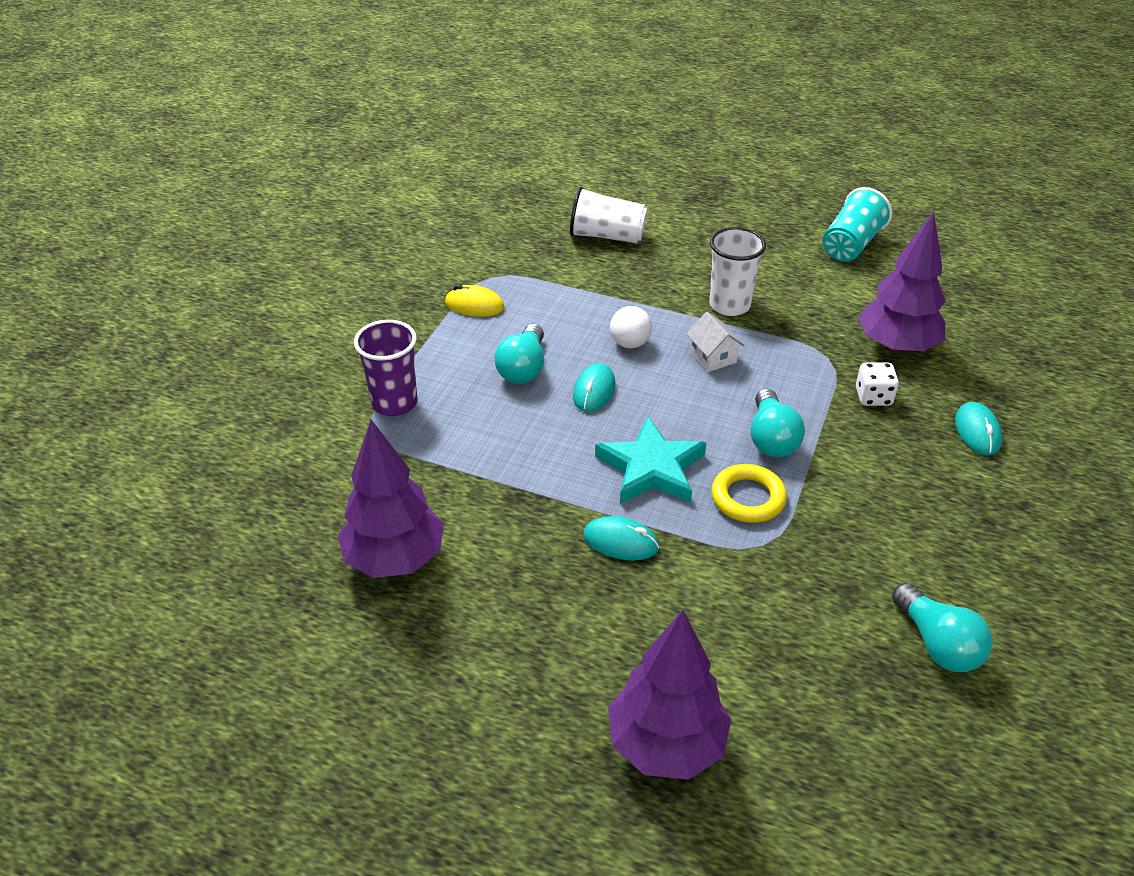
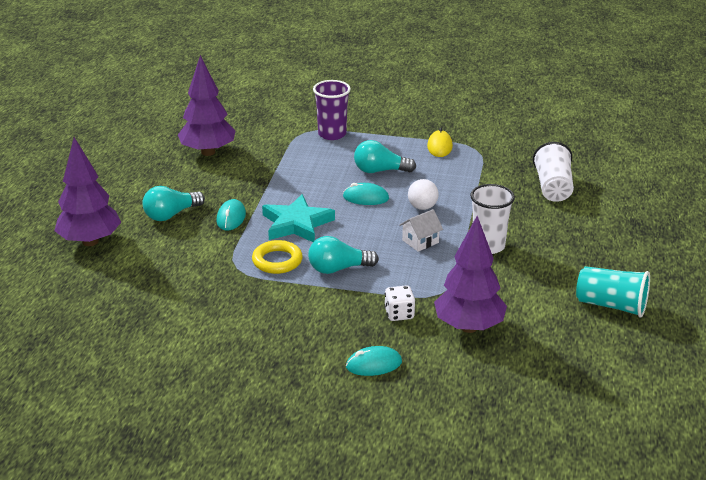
camera: 80 degrees right, 10 degrees down
(937, 643) = (162, 335): turquoise light bulb -> turquoise light bulb (171, 214)

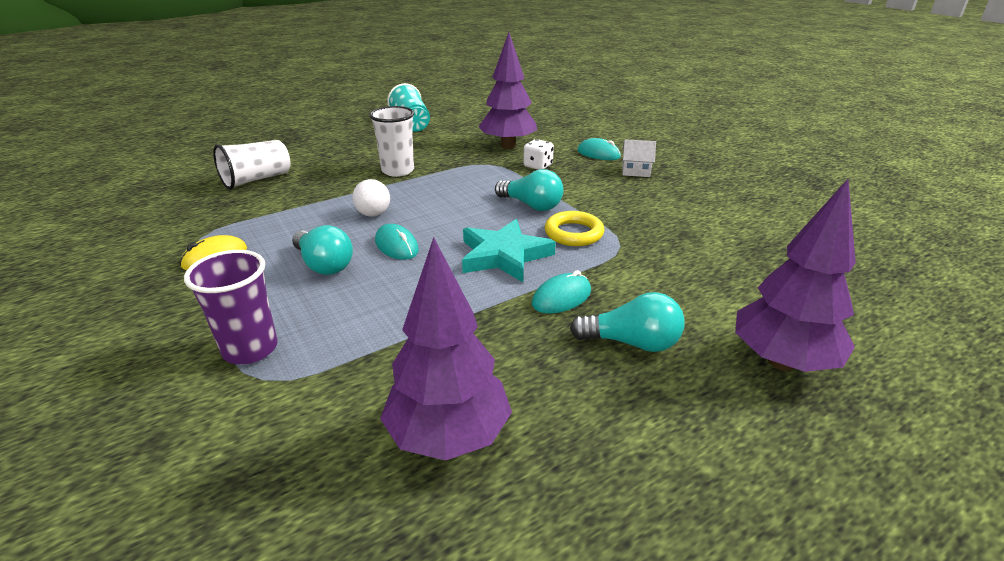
camera: 135 degrees left, 0 degrees up
(420, 241) = (434, 193): white house -> white house (636, 171)

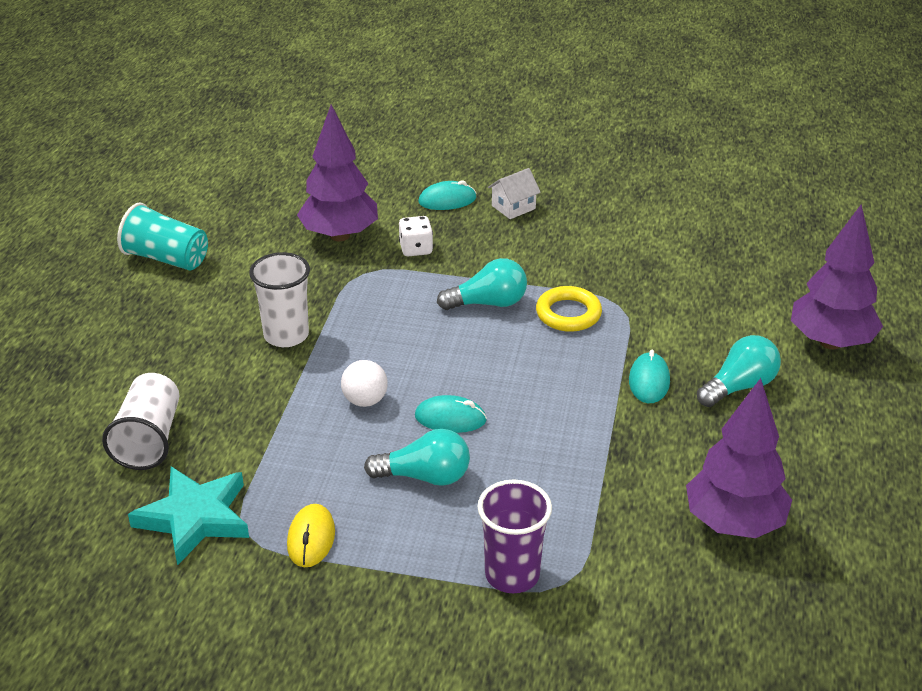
camera: 45 degrees left, 5 degrees up
(504, 255) = (551, 370): turquoise star -> turquoise star (195, 518)

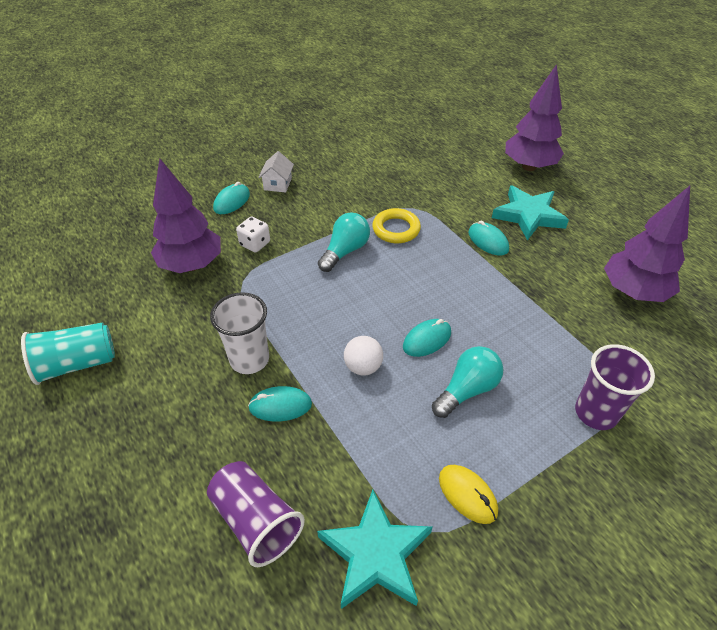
camera: 45 degrees left, 10 degrees up
(149, 439) = (256, 521): white cup -> purple cup
(263, 382) = (280, 406): none -> turquoise mouse
(739, 387) = (528, 215): turquoise light bulb -> turquoise star

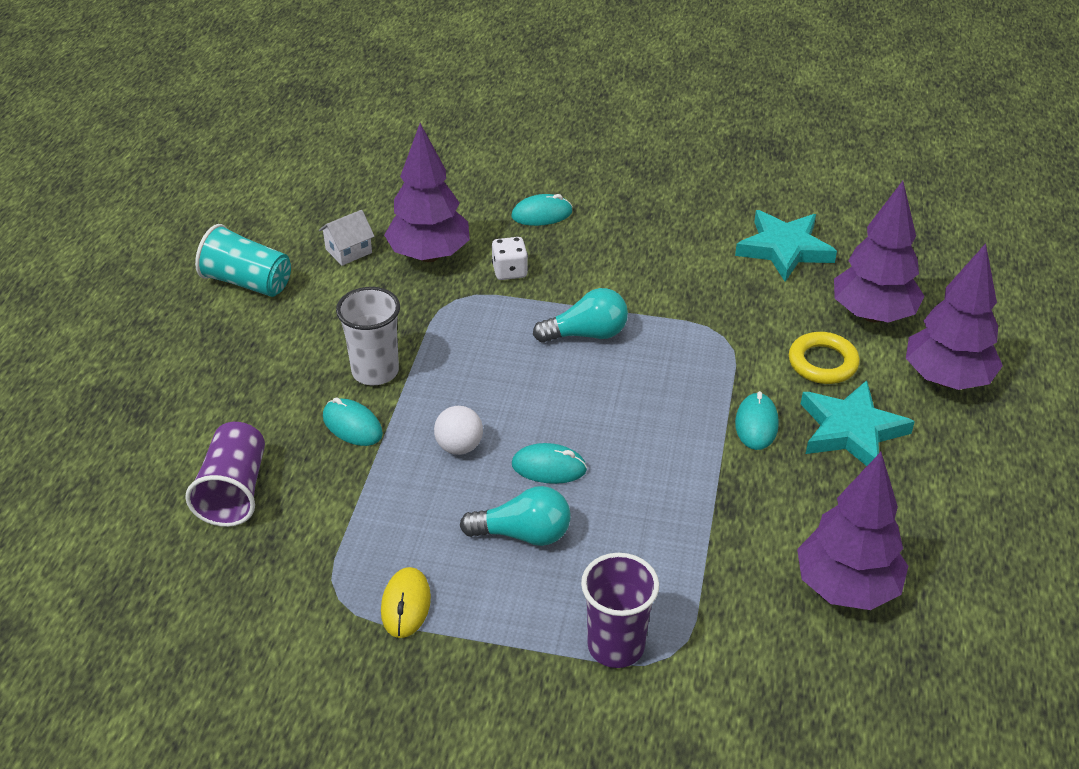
camera: 45 degrees right, 5 degrees down
(278, 184) = (612, 222): white house -> white house (348, 251)
(375, 553) = (284, 581): turquoise star -> turquoise star (784, 249)
(396, 229) = (671, 346): yellow ring -> yellow ring (822, 363)
(461, 156) = (872, 315): none -> purple tree

